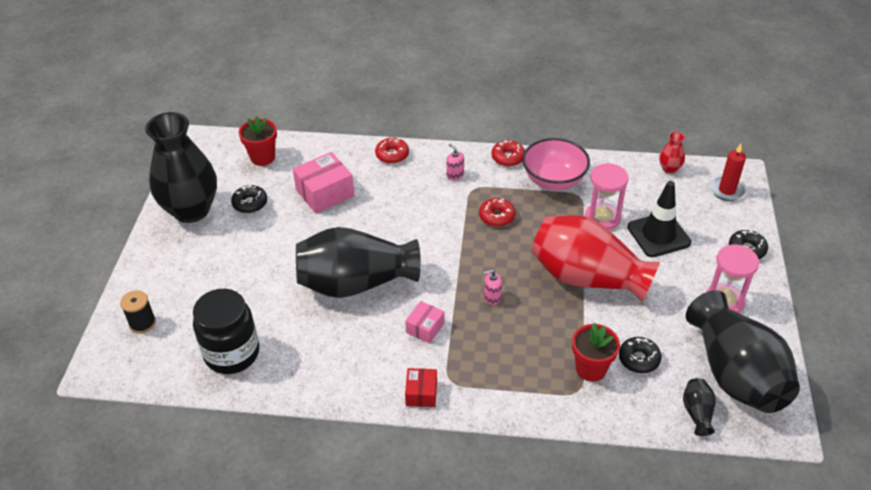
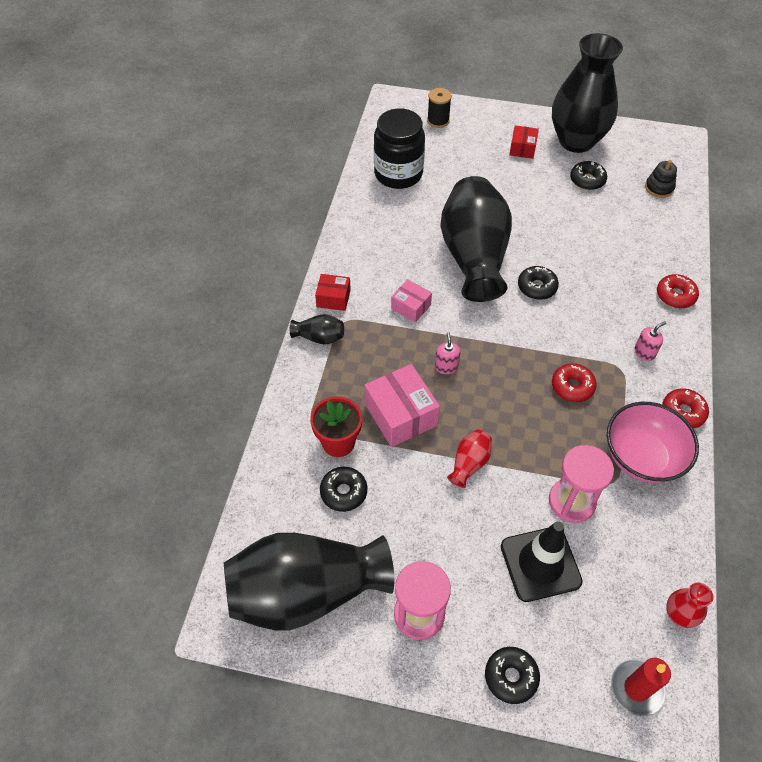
camera: 95 degrees right, 10 degrees up
(199, 250) = (522, 148): none -> red box
(262, 157) = (659, 188): red flower pot -> black stacking toy
(325, 193) = (605, 236): pink box -> pink box (400, 415)
(391, 238) = (537, 287): none -> black donut
(586, 278) = (469, 463): red vase -> red vase, size x0.40
(697, 413) = (263, 534): black vase -> black vase (319, 337)

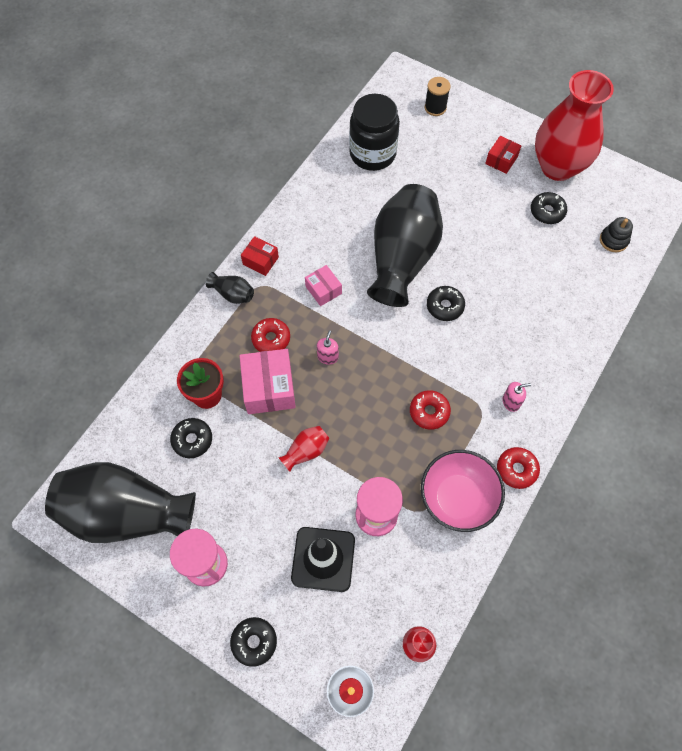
camera: 20 degrees right, 10 degrees up
(576, 141) = (557, 167): black vase -> red vase
(675, 295) = (570, 355): red donut -> red donut (271, 339)

